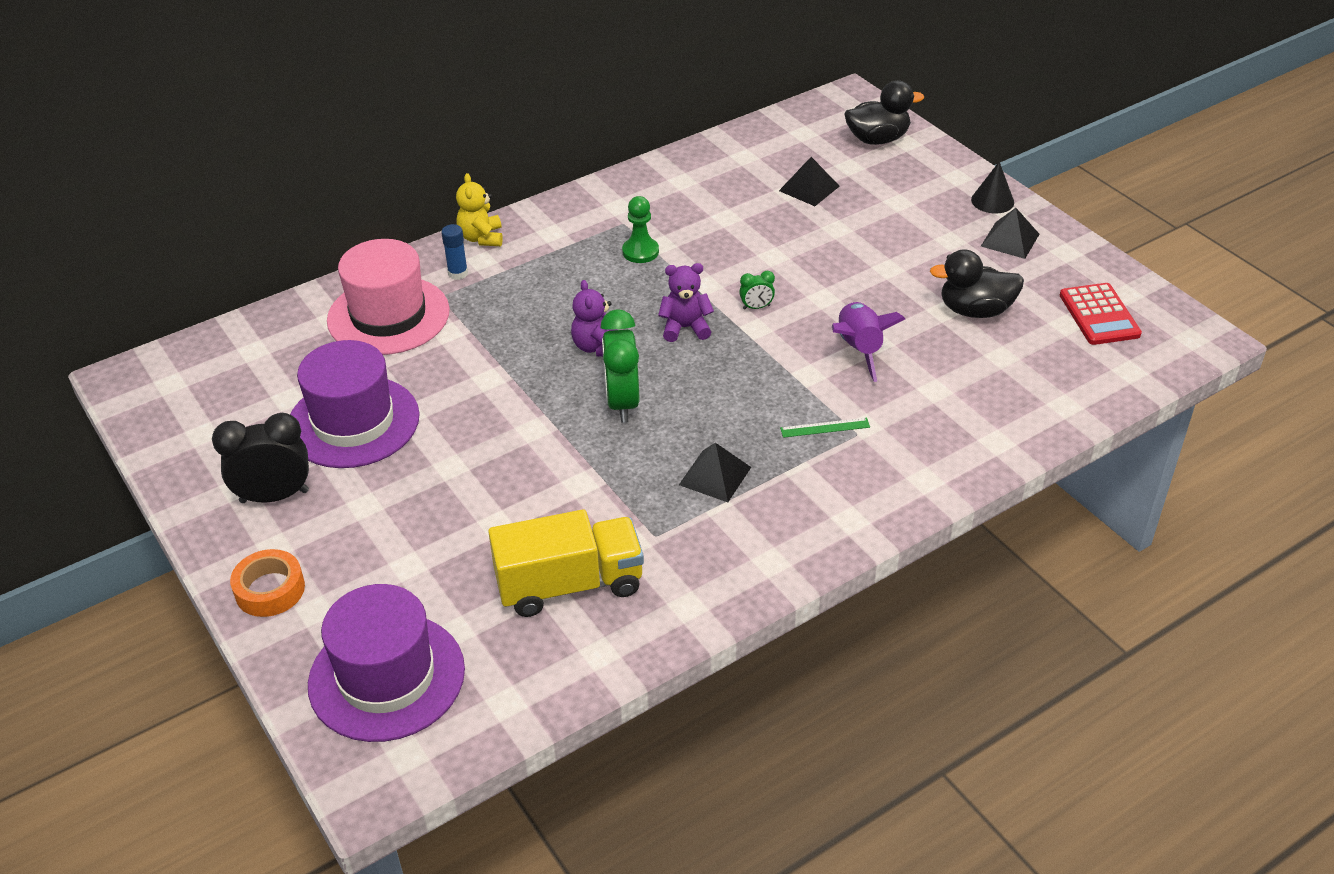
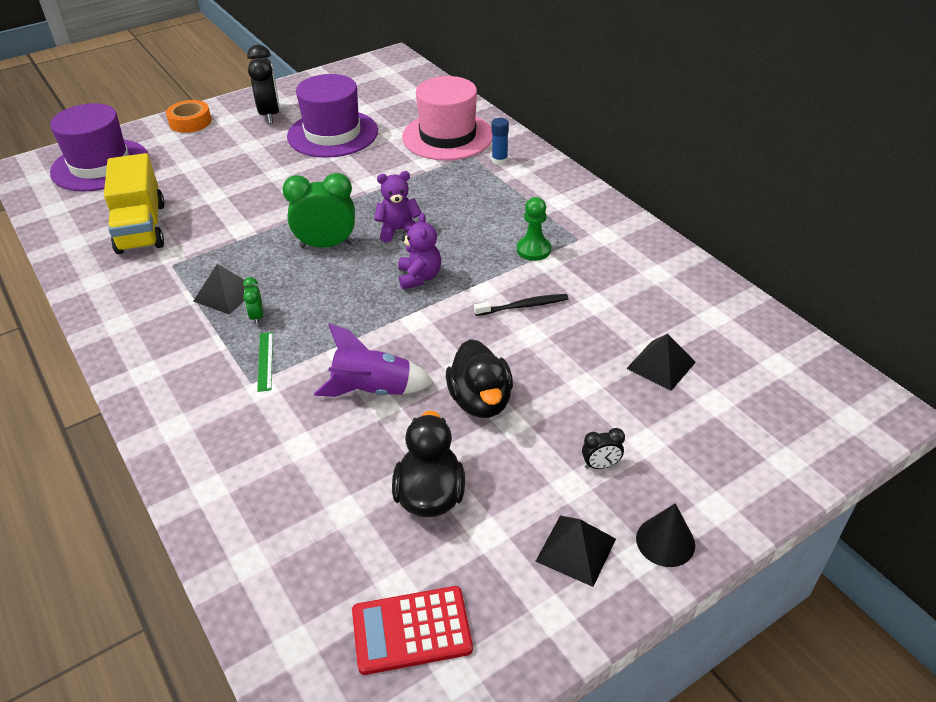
camera: 90 degrees right, 0 degrees up
(481, 238) = (548, 168): yellow teddy bear -> none
(732, 259) = (524, 306): none -> black toothbrush
(756, 307) = (447, 321): green clock -> green clock (257, 317)
(877, 139) = (786, 432): black duck -> black duck (480, 401)
(927, 225) = (600, 465): none -> black clock

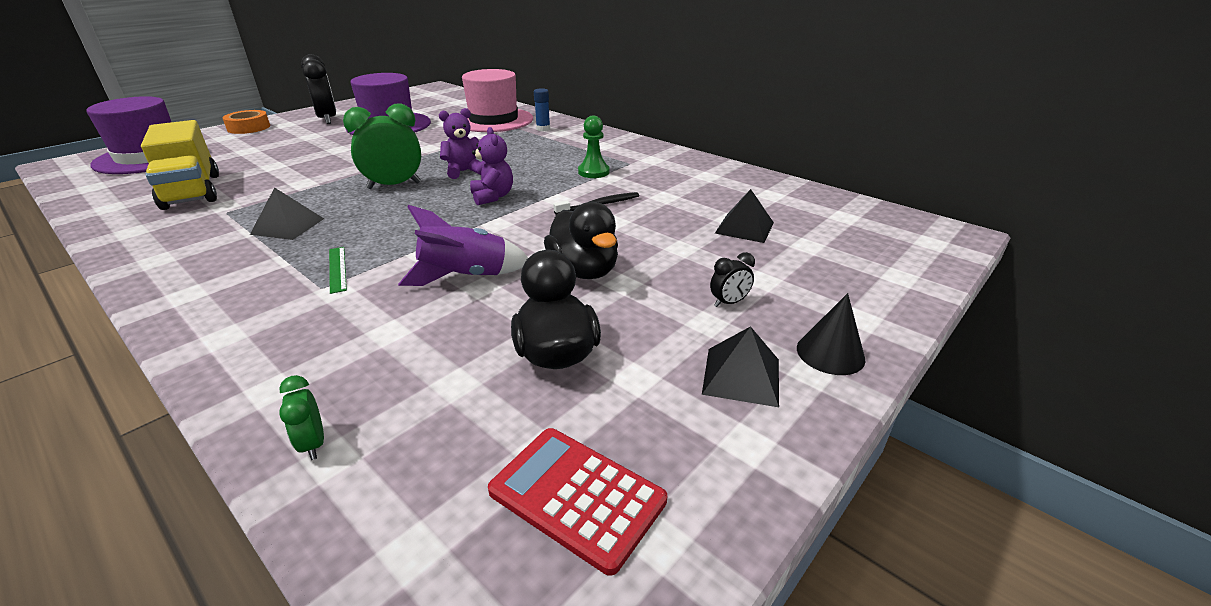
camera: 15 degrees left, 10 degrees down
(257, 317) = (325, 238): green clock -> green clock (313, 444)
(411, 630) = (577, 496): red calculator -> red calculator turned 60 degrees clockwise

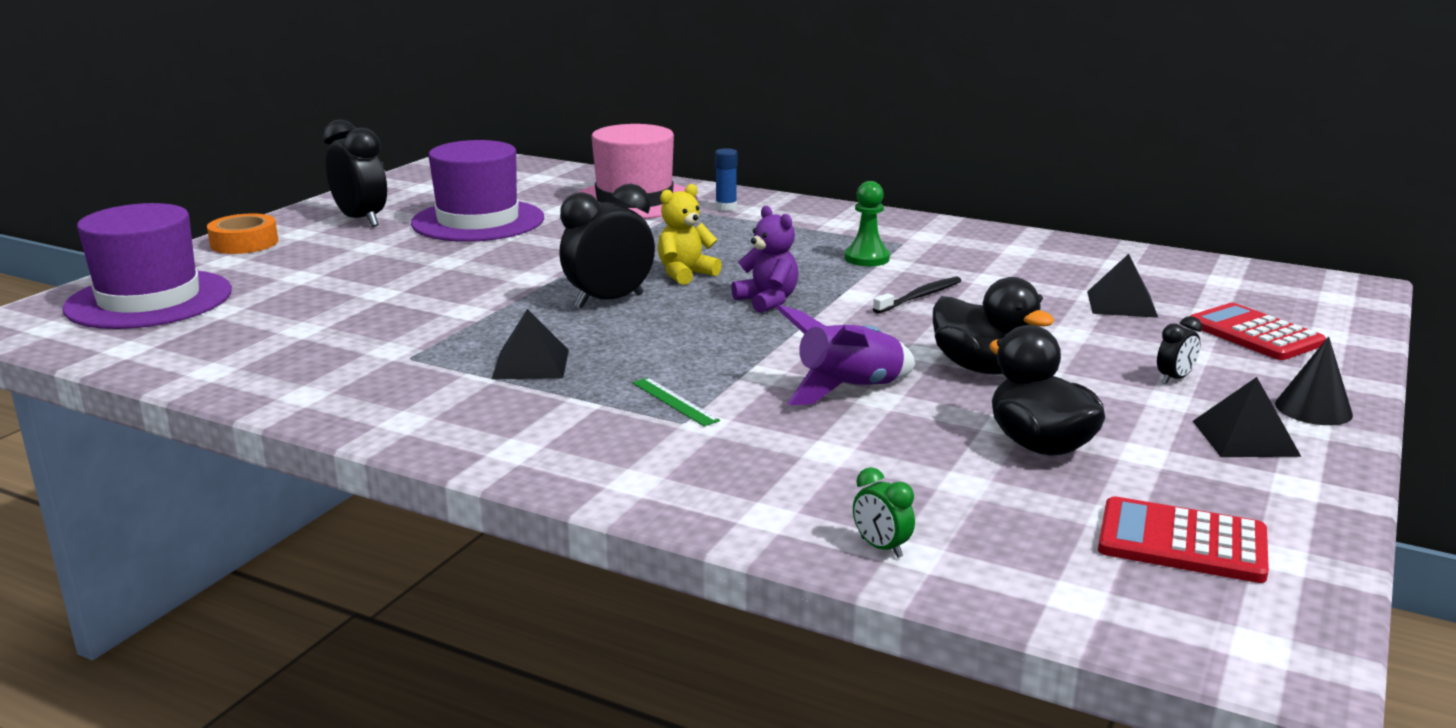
camera: 15 degrees left, 10 degrees down
(192, 191) = (309, 338): yellow truck -> none
(394, 186) = (609, 301): green clock -> black clock
(464, 171) = (685, 274): purple teddy bear -> yellow teddy bear
(833, 268) = (1254, 334): none -> red calculator

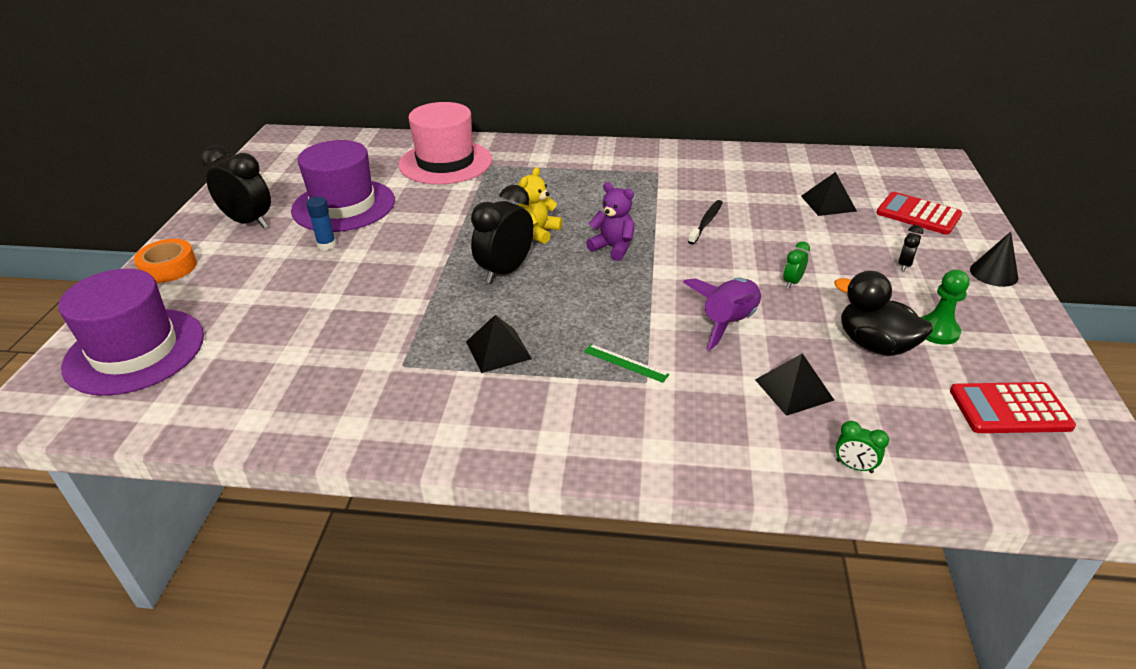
camera: 20 degrees left, 15 degrees up
(726, 207) = (515, 158): blue glue stick -> blue glue stick (326, 245)
(867, 258) = (646, 192): green pawn -> green pawn (937, 331)
(983, 368) = (792, 282): black duck -> green clock
(1245, 438) = (977, 308): black pyramid -> black pyramid (794, 389)

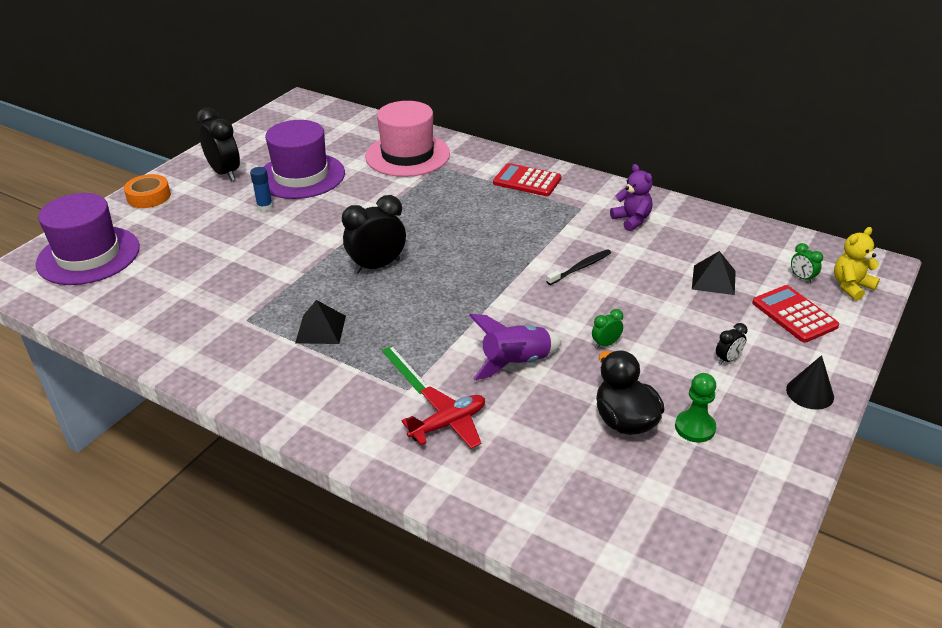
camera: 25 degrees right, 0 degrees up
(538, 232) = (430, 238): yellow teddy bear -> yellow teddy bear (851, 286)
(613, 248) = (479, 269): purple teddy bear -> purple teddy bear (632, 220)
(718, 402) = (448, 424): none -> red plane
(794, 389) = (518, 434): black pyramid -> none
(854, 466) = (508, 510): green clock -> green clock (802, 278)
(1009, 409) = (690, 514): red calculator -> red calculator (527, 181)

